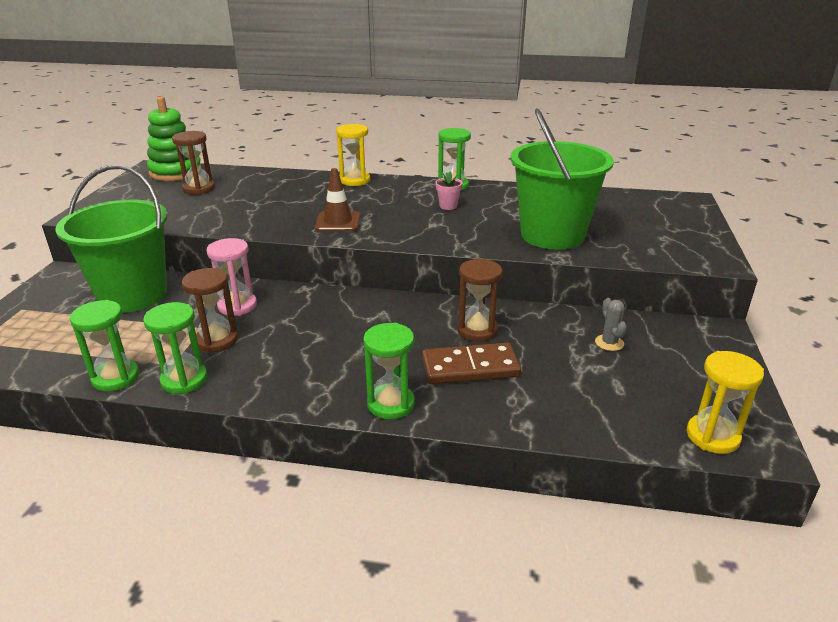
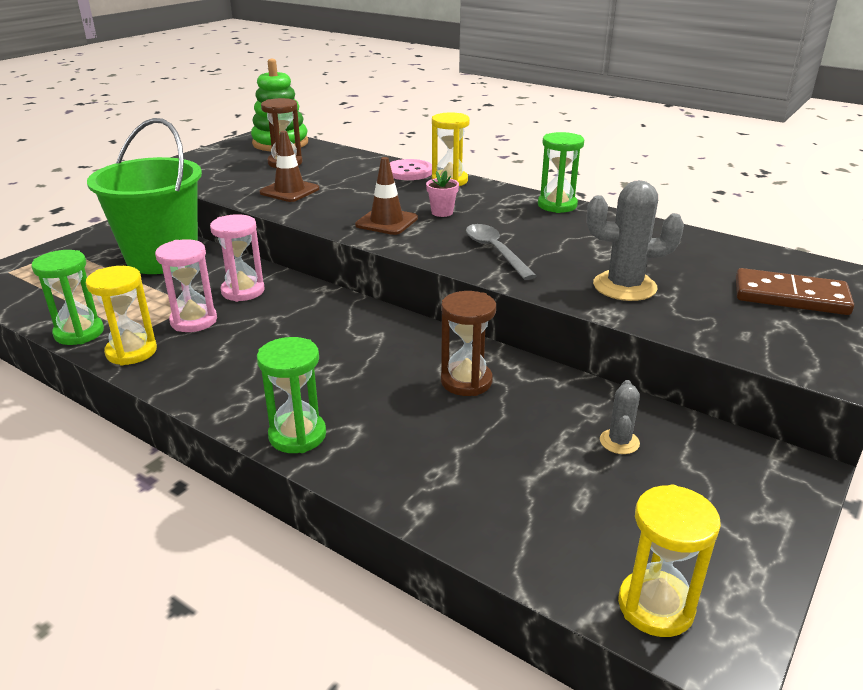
camera: 25 degrees right, 0 degrees up
(184, 380) = (131, 352): green hourglass -> yellow hourglass
(217, 340) = (194, 321): brown hourglass -> pink hourglass
(228, 212) = (289, 191): none -> brown traffic cone
(315, 179) = (409, 172): none -> pink button
(442, 228) = (495, 251): none -> grey spoon
(448, 206) = (527, 227): pink flower pot -> pink flower pot (442, 212)
(470, 367) = (419, 421): brown domino -> brown domino (790, 296)
(552, 235) = (624, 286): green bucket -> grey cactus

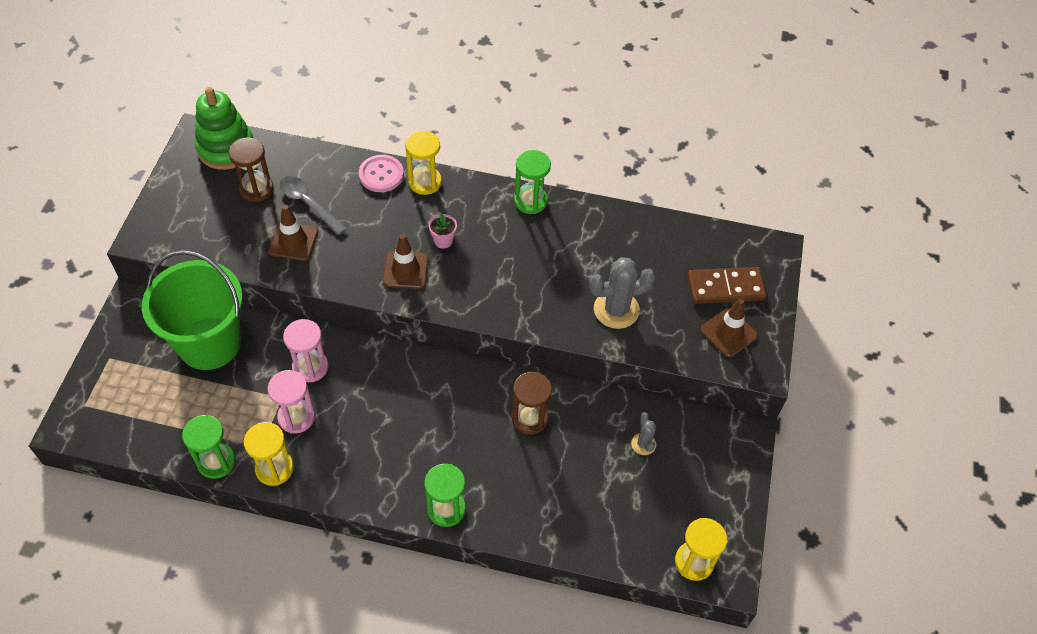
camera: 25 degrees left, 25 degrees up
(495, 251) = (510, 290): grey spoon -> grey spoon (308, 203)
(786, 332) = (728, 333): none -> brown traffic cone

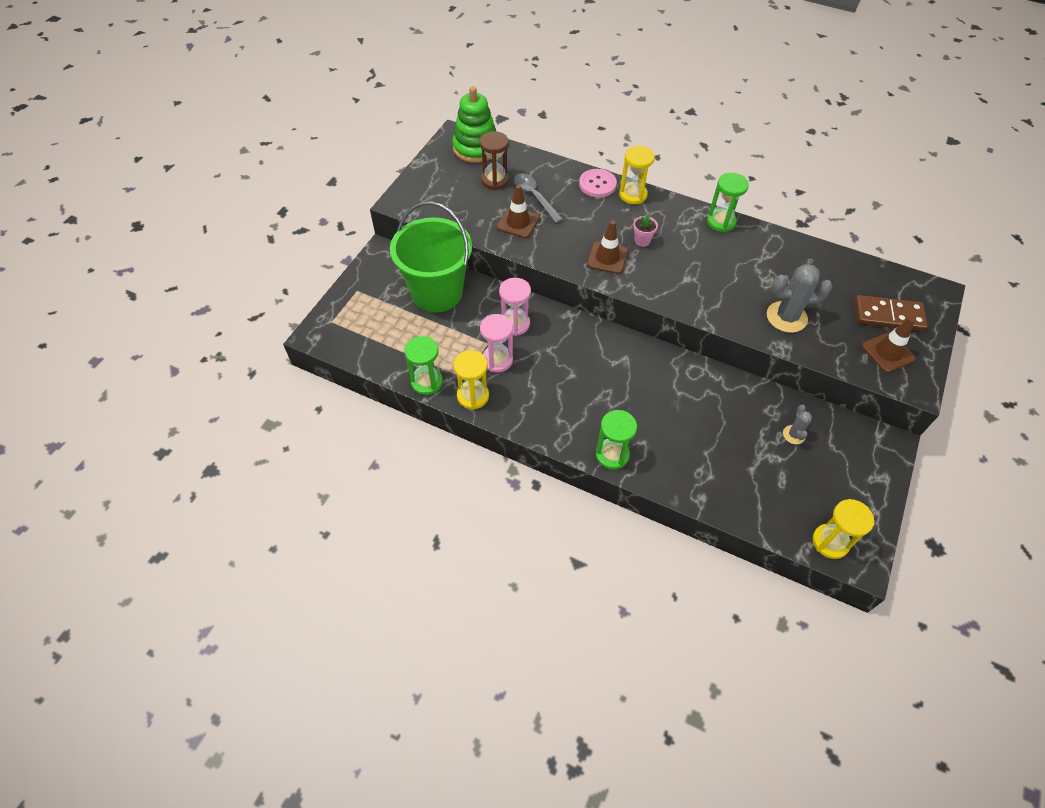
camera: 15 degrees right, 0 degrees up
(529, 418) = (694, 396): brown hourglass -> none

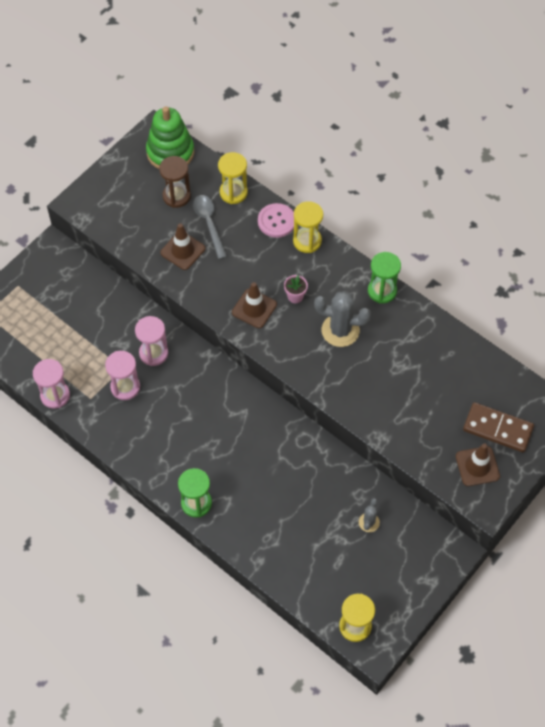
camera: 15 degrees right, 5 degrees up
(427, 382) = (55, 395): green hourglass -> pink hourglass
(437, 293) = (91, 304): green bucket -> none
(473, 396) = (92, 418): yellow hourglass -> yellow hourglass (233, 192)
(786, 317) = (398, 409): grey cactus -> grey cactus (340, 330)

